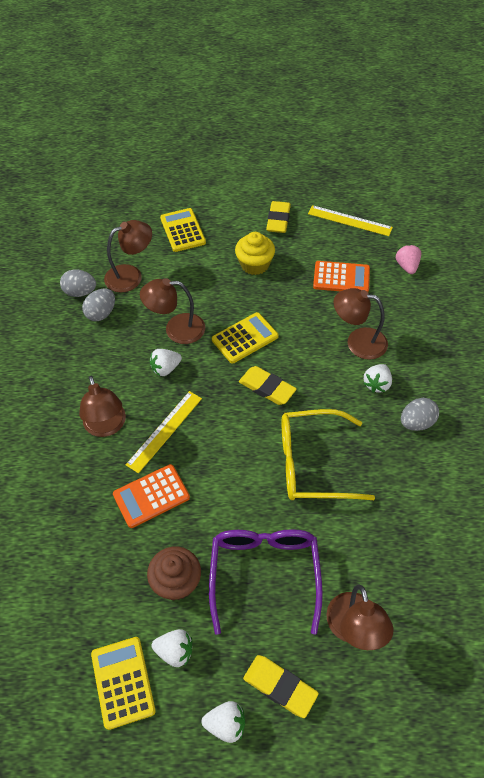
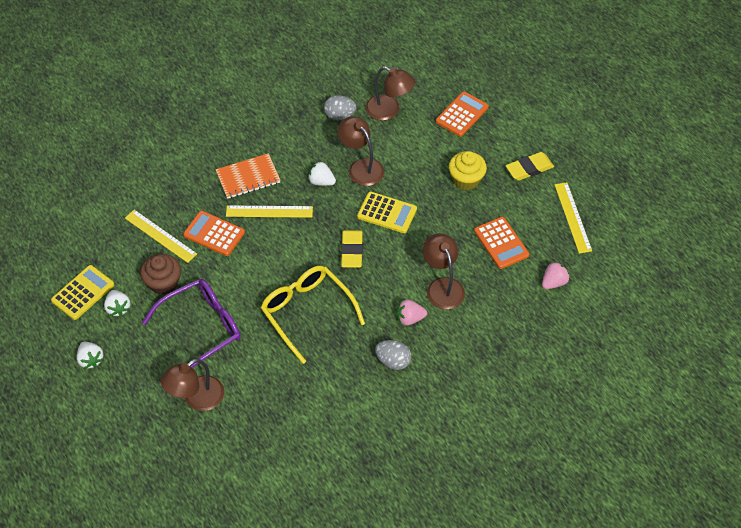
camera: 55 degrees right, 0 degrees up
(80, 292) = (348, 91): grey egg -> none
(106, 427) = (248, 177): brown lamp -> orange notebook
(111, 551) = (160, 236): none -> yellow ruler
(183, 230) = (462, 114): yellow calculator -> orange calculator
(280, 687) = (131, 376): yellow eraser -> none
(377, 384) = (410, 318): white strawberry -> pink strawberry

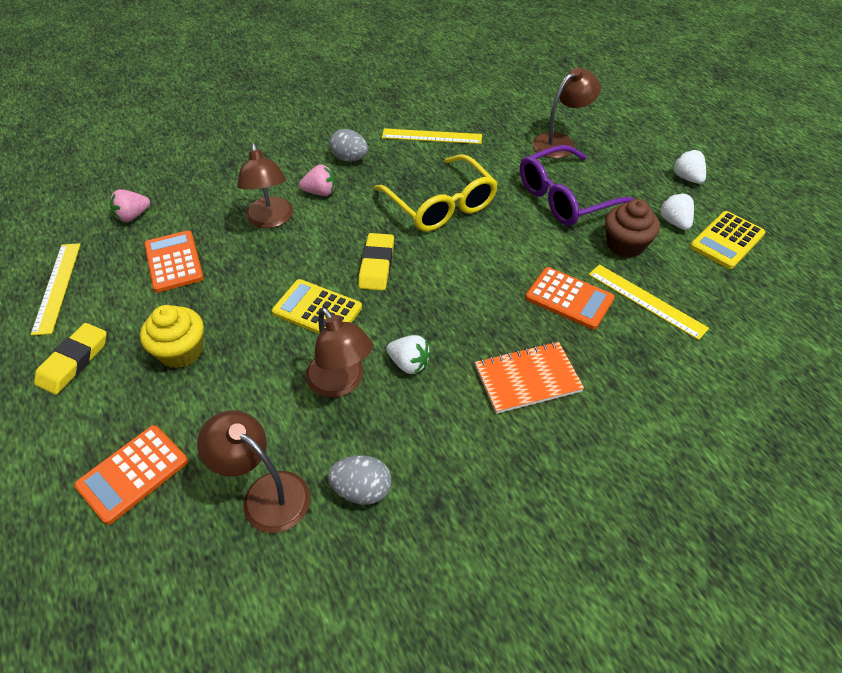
camera: 175 degrees left, 5 degrees down
(269, 211) = (491, 323): yellow ruler -> yellow ruler (432, 136)
(529, 168) = (74, 361): yellow eraser -> yellow eraser turned 45 degrees counterclockwise

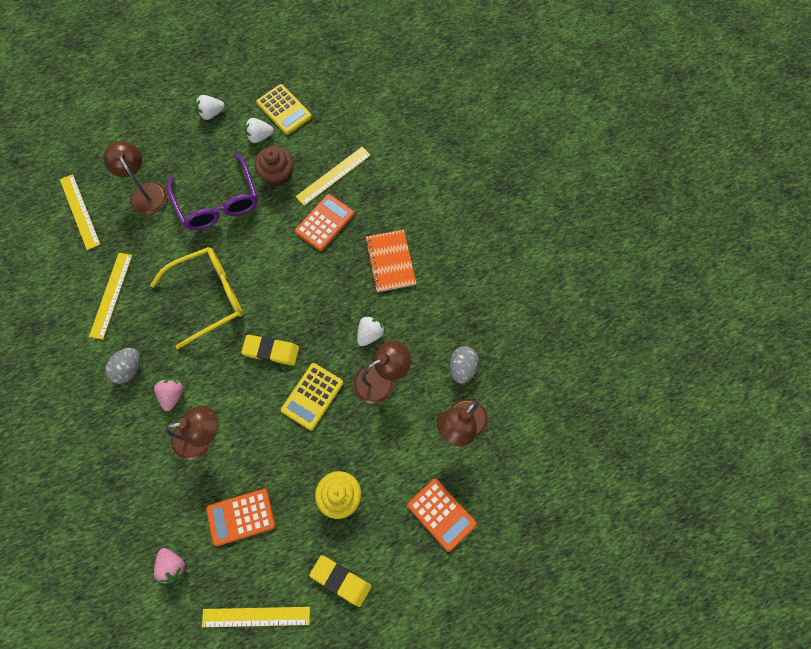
camera: 85 degrees left, 20 degrees up
(522, 104) = (80, 211): none -> yellow ruler

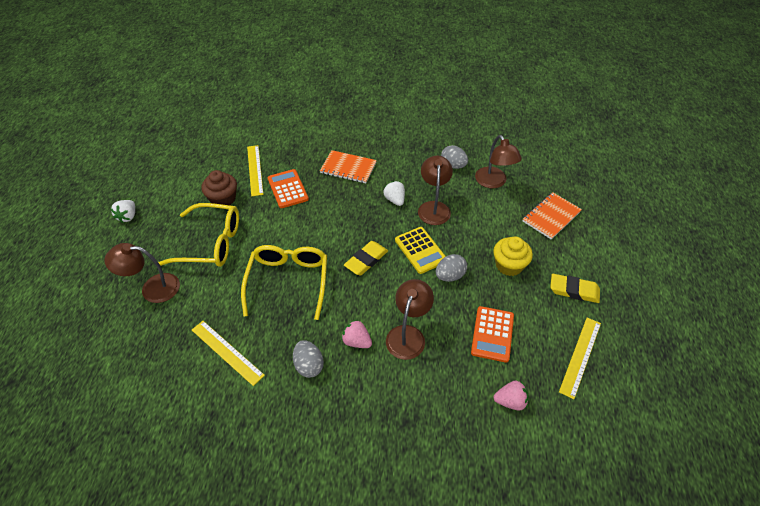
camera: 60 degrees left, 20 degrees down
(80, 211) = (121, 345): yellow ruler -> none
(218, 202) = (211, 243): purple glasses -> yellow glasses
(259, 136) = (180, 196): white strawberry -> none
(284, 110) = (173, 174): yellow calculator -> none
(293, 442) = (450, 276): none -> grey egg
(341, 580) = (574, 290): yellow eraser -> yellow eraser turned 45 degrees clockwise
(441, 514) = (551, 216): orange calculator -> orange notebook

